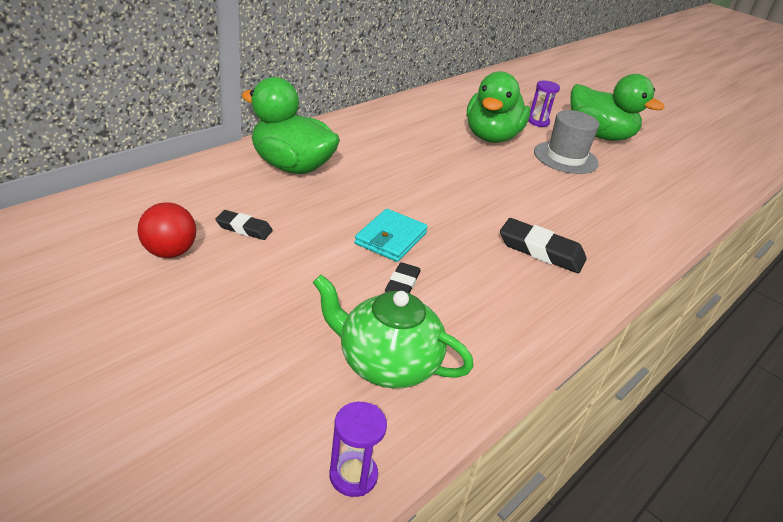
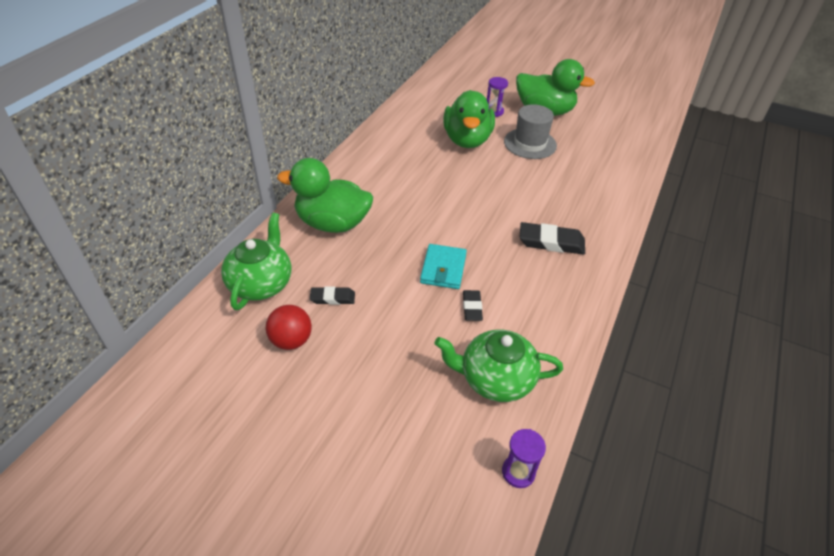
camera: 15 degrees left, 10 degrees up
(176, 194) = (261, 283): none -> green teapot

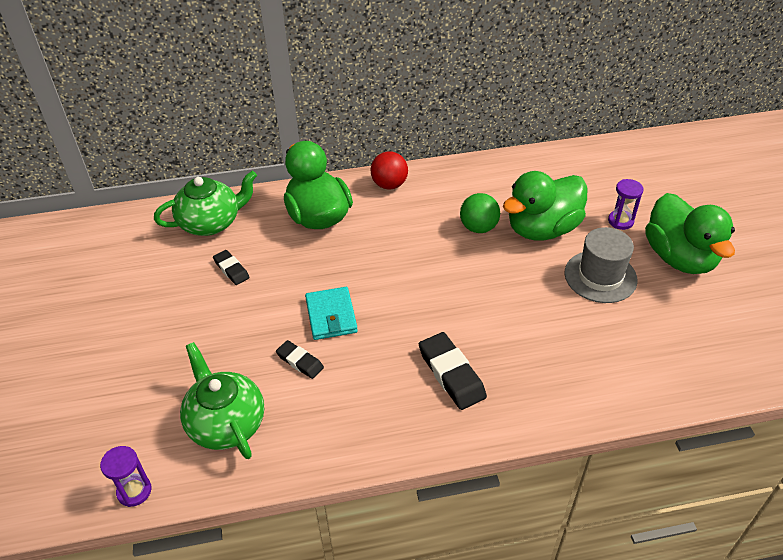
camera: 55 degrees right, 0 degrees up
(291, 340) = (167, 275): red ball -> red ball (389, 185)
(436, 162) = (478, 227): none -> green ball
(443, 269) = (331, 316): turquoise wallet -> turquoise wallet turned 75 degrees counterclockwise
(472, 307) = (300, 361): black eraser -> black eraser turned 75 degrees clockwise

